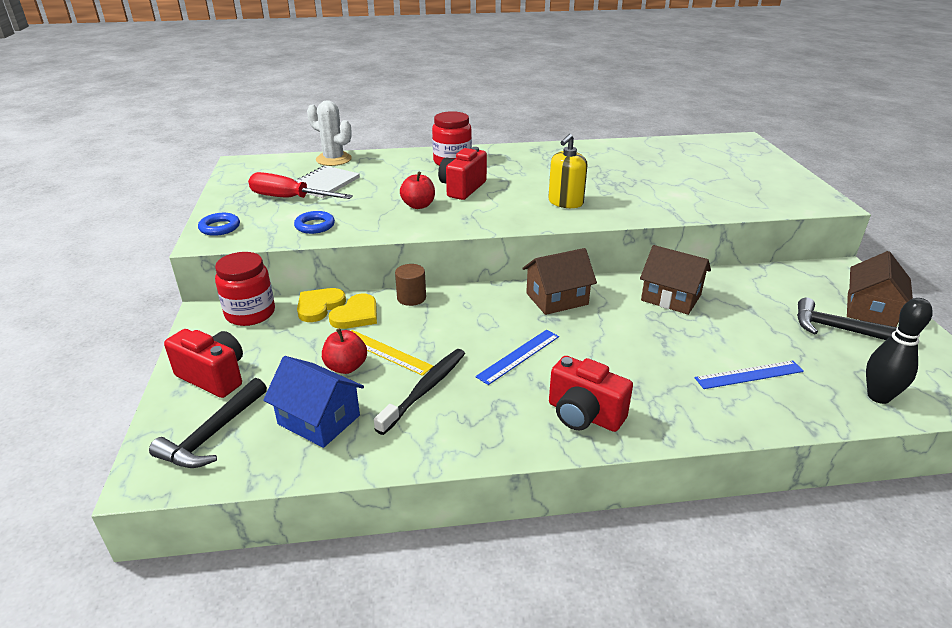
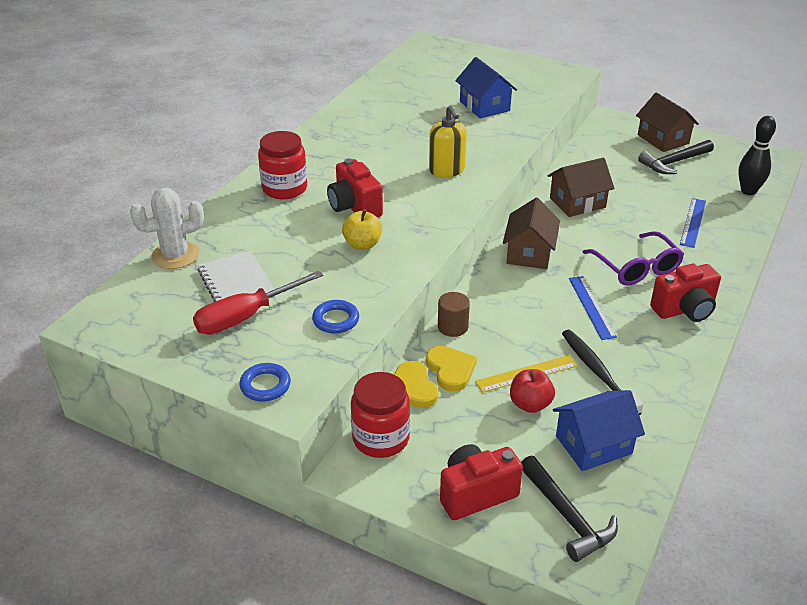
camera: 55 degrees left, 5 degrees up
(418, 205) = (362, 244): red apple -> yellow apple
(614, 363) = (636, 268): none -> purple glasses
(690, 187) = (484, 106): none -> blue house

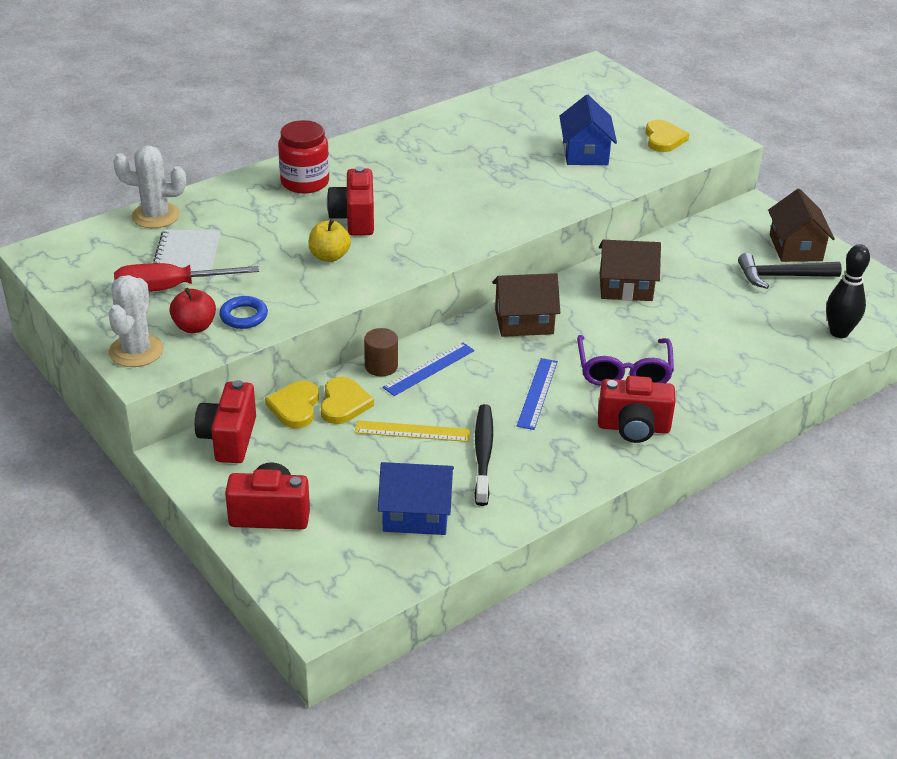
camera: 25 degrees right, 0 degrees up
(265, 385) = (136, 351): blue ring -> white cactus
(381, 438) = (229, 439): red jar -> red camera
(447, 170) = (479, 209): yellow soap dispenser -> none
(529, 253) = (524, 321): brown house -> brown house turned 45 degrees clockwise
(530, 81) = (663, 139): none -> yellow heart
(530, 404) = (390, 459): red apple -> red apple (194, 327)
(567, 516) = (334, 562): black hammer -> none
(693, 222) = (736, 345): blue ruler -> blue ruler (429, 369)

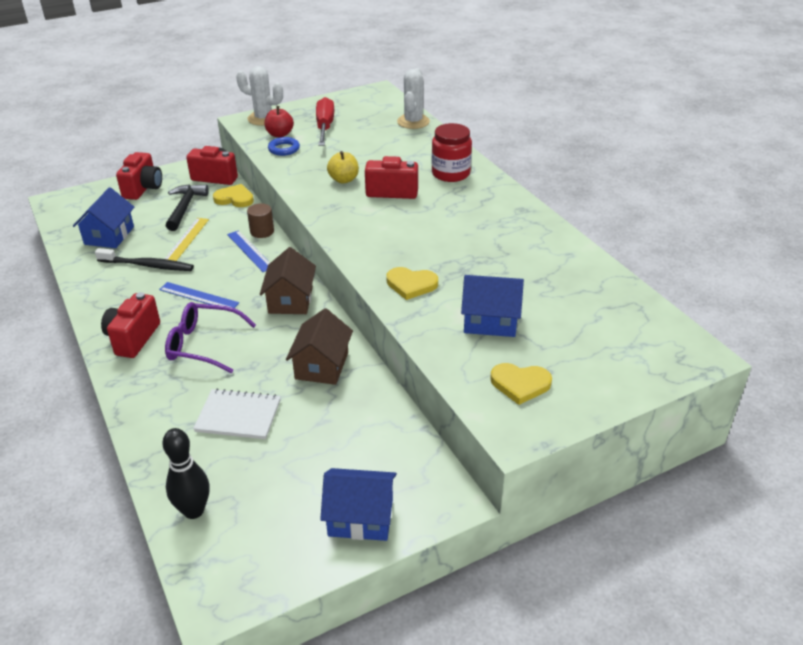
camera: 100 degrees right, 0 degrees up
(187, 256) = (361, 132): white notebook -> white notebook (238, 416)
(344, 403) = (229, 216): yellow heart -> yellow heart (411, 284)
(781, 276) = (307, 488): black hammer -> black hammer (185, 207)
(795, 247) = (360, 517): brown house -> blue house

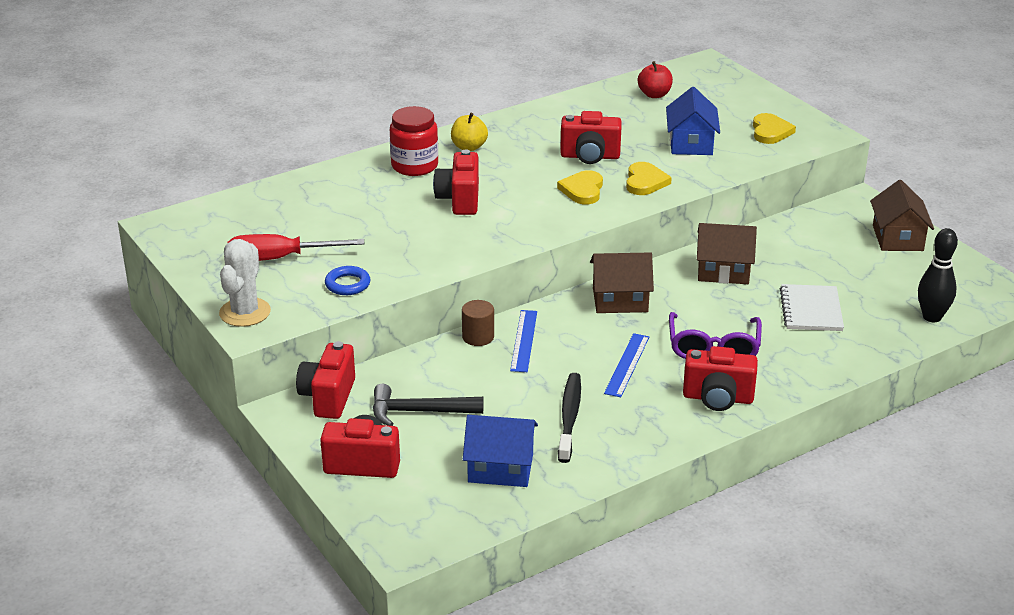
camera: 95 degrees left, 5 degrees down
(187, 239) = (503, 395): yellow ruler -> none
(234, 198) = (393, 371): yellow heart -> yellow heart (582, 190)
(250, 251) = (524, 340): blue ruler -> blue ruler turned 45 degrees counterclockwise
(279, 134) = (301, 292): red apple -> red apple (654, 94)
(343, 180) = (433, 233): yellow apple -> yellow apple (469, 147)
(360, 517) = (897, 238): blue house -> brown house
(413, 122) = (270, 194): white cactus -> none
(463, 257) = (590, 156): none -> red camera

